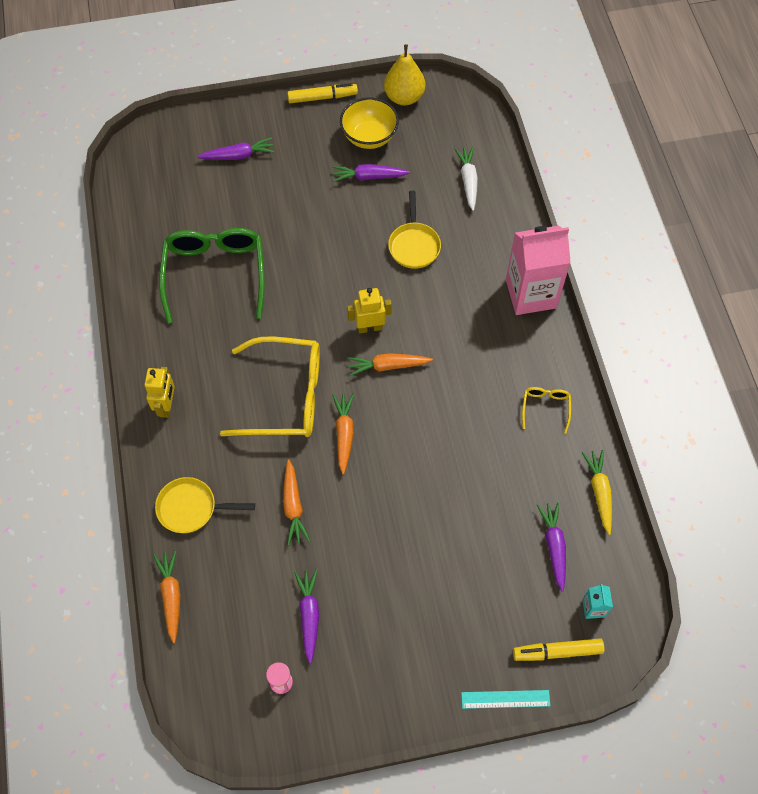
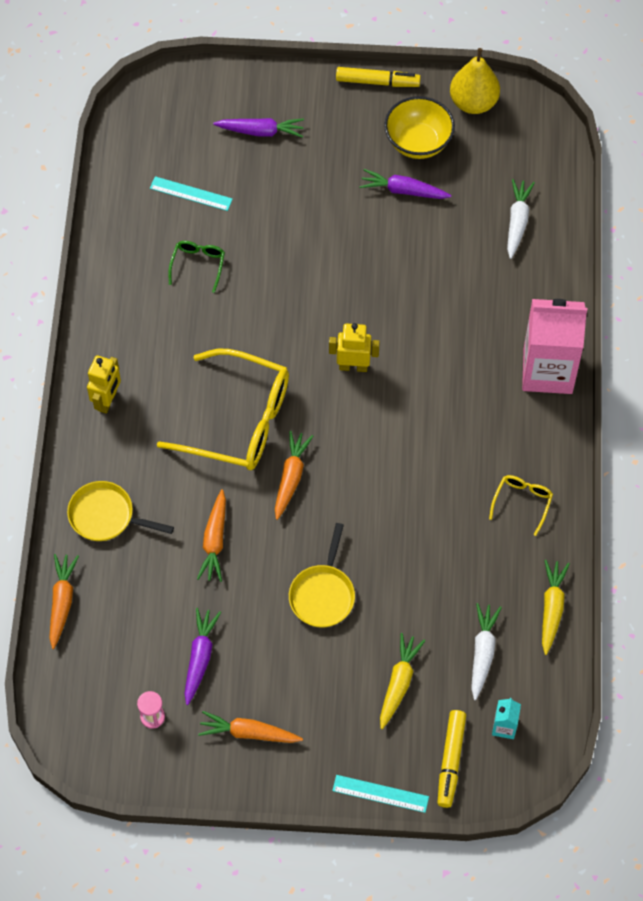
camera: 15 degrees right, 0 degrees up
(193, 217) = (191, 193): none -> turquoise ruler
(215, 274) = (198, 265): green glasses -> green glasses, size x0.44
(388, 366) = (360, 414): orange carrot -> orange carrot (249, 733)
(414, 245) = (431, 283): yellow pan -> yellow pan (323, 594)
(490, 592) = (399, 683): none -> yellow carrot
(554, 546) = (482, 653): purple carrot -> white carrot
(557, 652) = (450, 761): yellow marker -> yellow marker turned 90 degrees counterclockwise

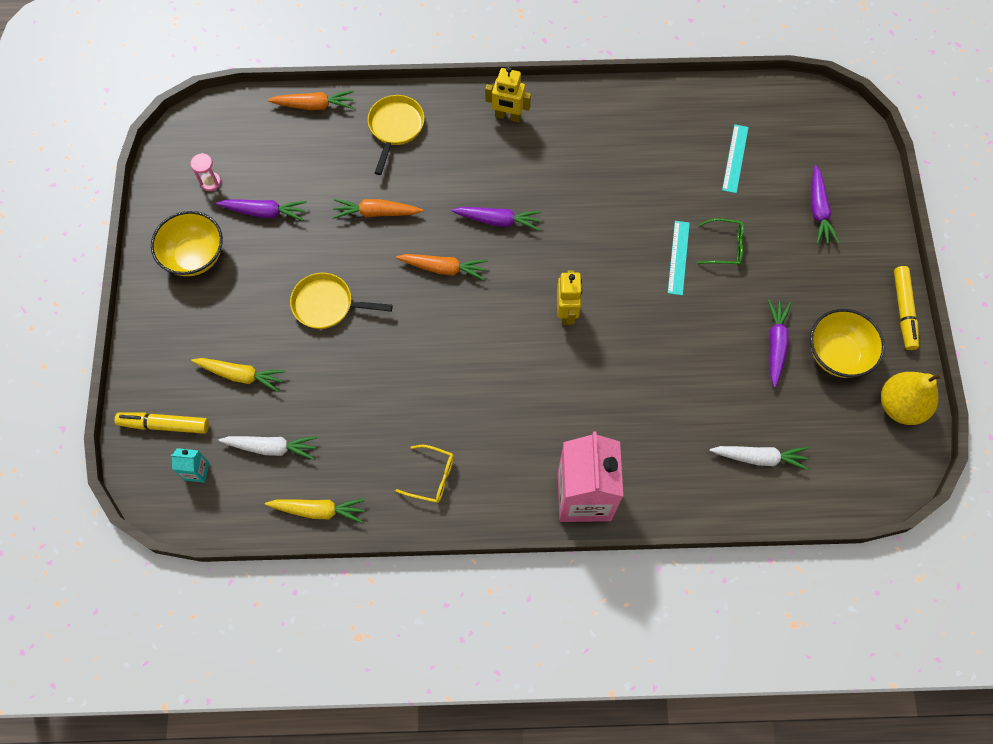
camera: 85 degrees right, 5 degrees up
(198, 265) = (658, 172): green glasses -> green glasses (725, 247)
(239, 421) = (498, 220): yellow glasses -> purple carrot
(249, 733) = (195, 256): orange carrot -> yellow bowl
(380, 793) = (135, 367): turquoise ruler -> turquoise ruler (678, 257)

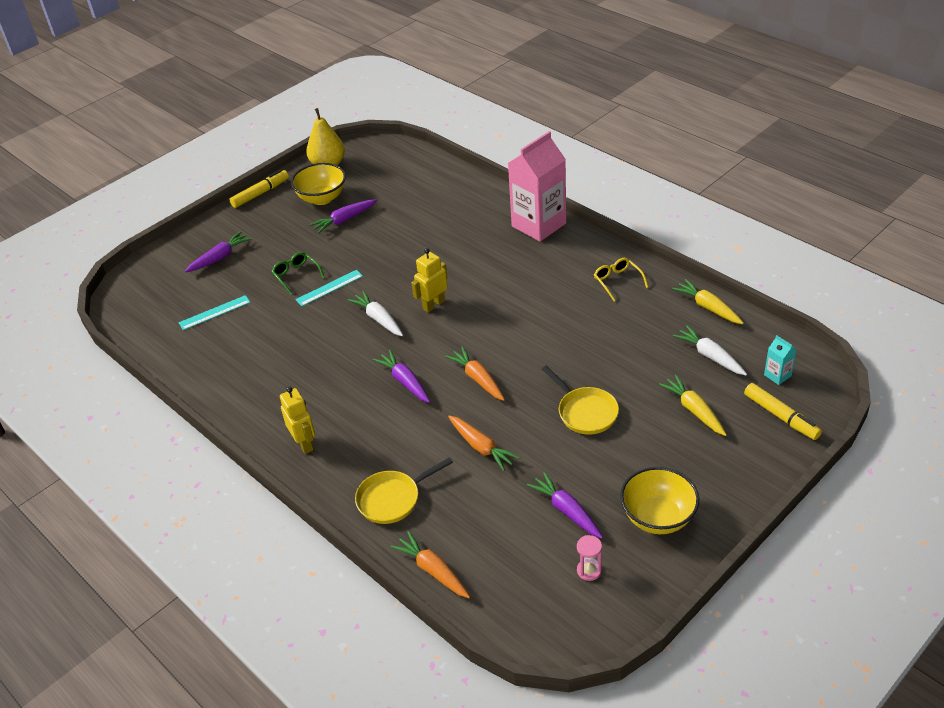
camera: 130 degrees left, 25 degrees down
(759, 458) = (426, 187): white carrot -> white carrot (378, 319)

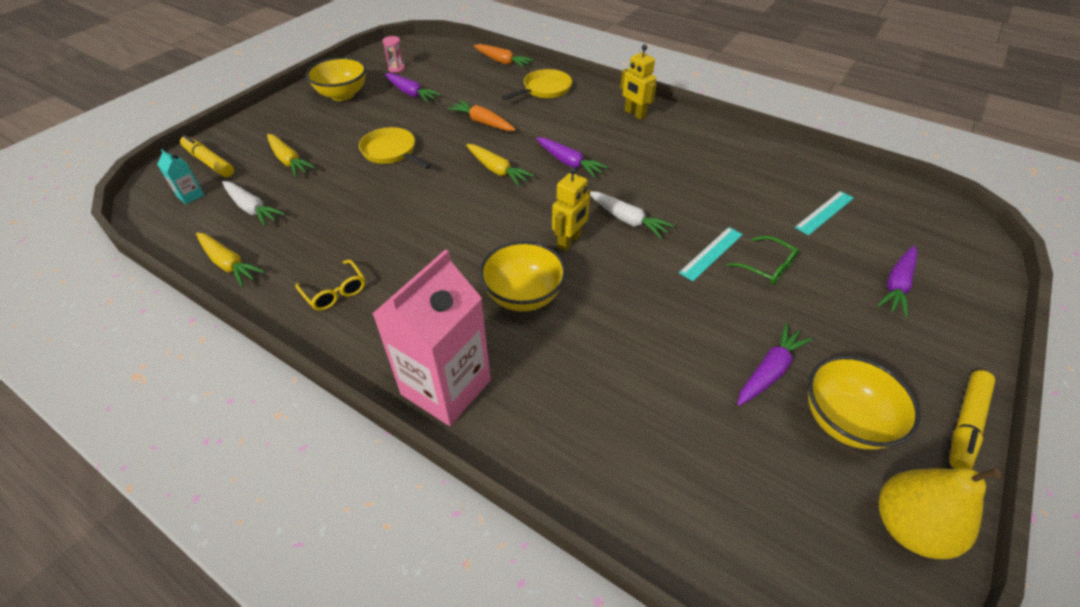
camera: 165 degrees right, 5 degrees up
(478, 379) = (497, 170): orange carrot -> yellow carrot
(480, 269) = (523, 296): none -> yellow bowl

